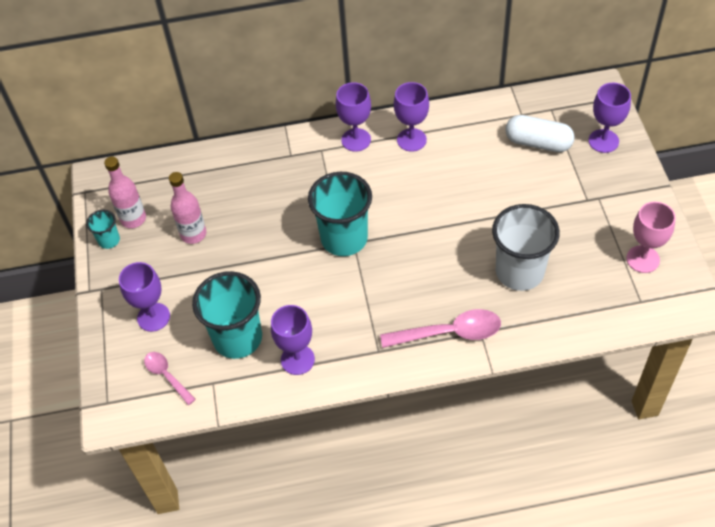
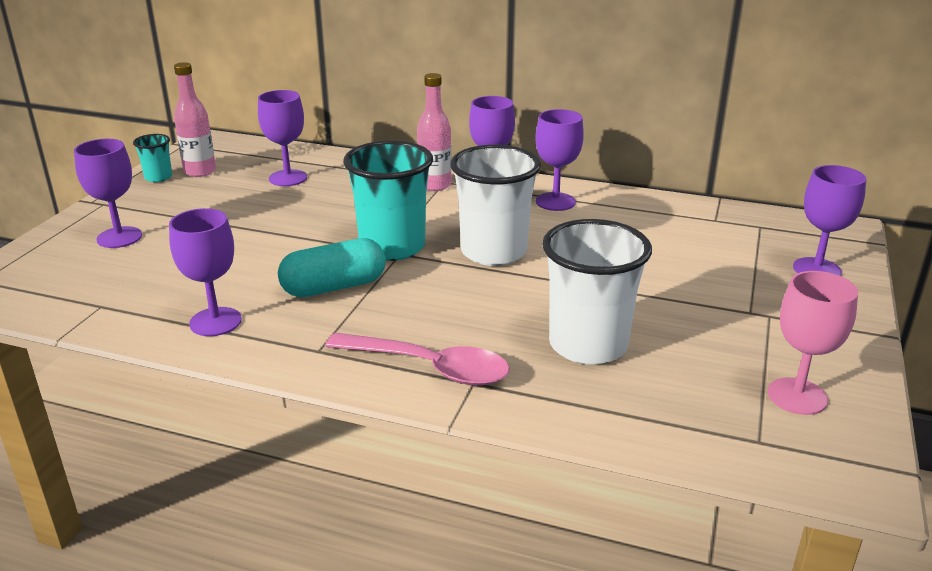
camera: 25 degrees right, 25 degrees down
(167, 376) = (65, 283): pink spoon -> none
(193, 234) = (240, 197): pink bottle -> pink bottle (435, 185)
(207, 197) = (288, 178): none -> purple goblet
(237, 338) = (177, 281): turquoise cup -> none
(340, 294) = (334, 287): none -> turquoise capsule
(410, 213) = (493, 252): none -> white cup
(538, 143) = (718, 246): white capsule -> none

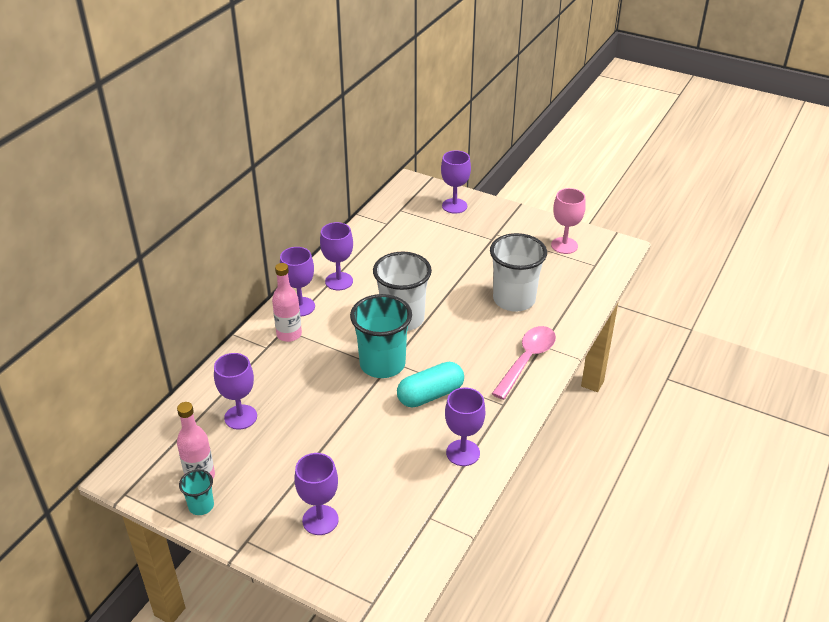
camera: 80 degrees left, 10 degrees up
(334, 287) = (430, 395): turquoise capsule -> turquoise capsule turned 75 degrees clockwise

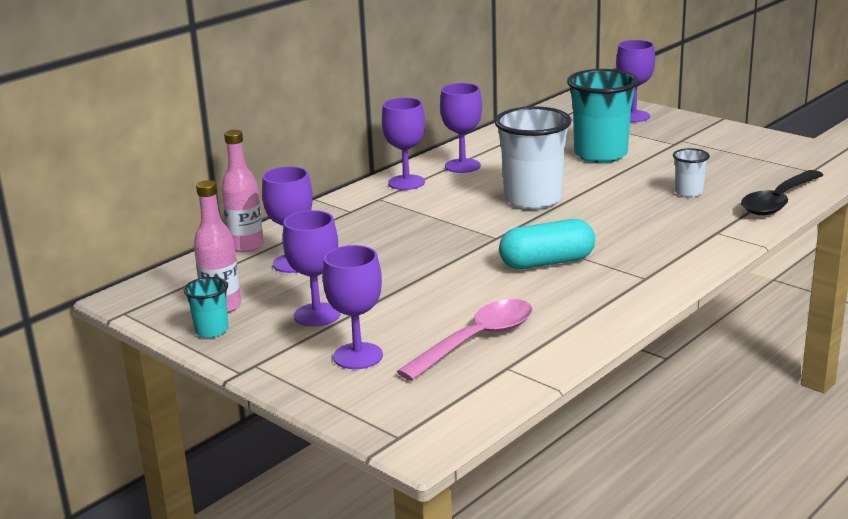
camera: 15 degrees right, 15 degrees down
(289, 334) = (383, 203): pink bottle -> pink bottle (246, 245)
(382, 364) = (492, 233): turquoise cup -> turquoise cup (600, 154)
(463, 453) = (574, 315): purple goblet -> purple goblet (317, 315)
(514, 300) = (688, 192): white cup -> white cup, size x0.48
(527, 360) = (690, 243): pink spoon -> pink spoon (476, 340)
(564, 245) = (772, 153): pink goblet -> none
(578, 304) = (779, 201): none -> black spoon

